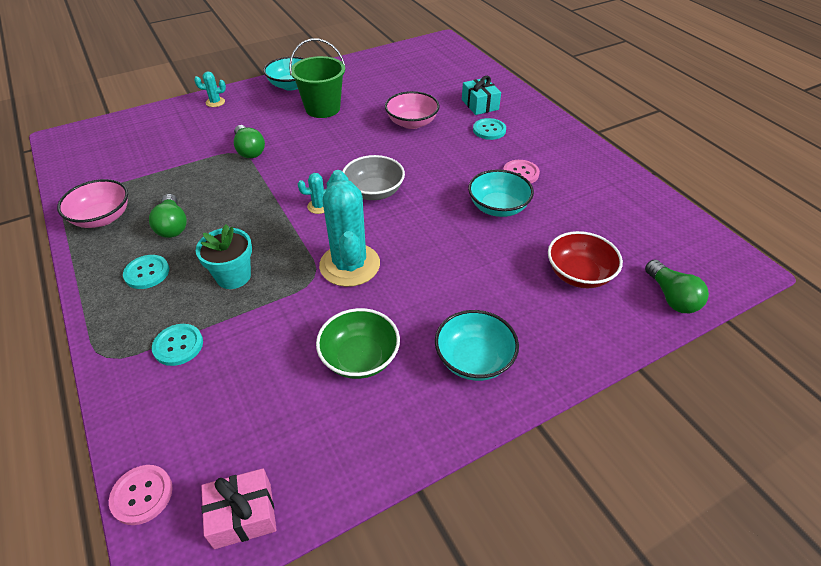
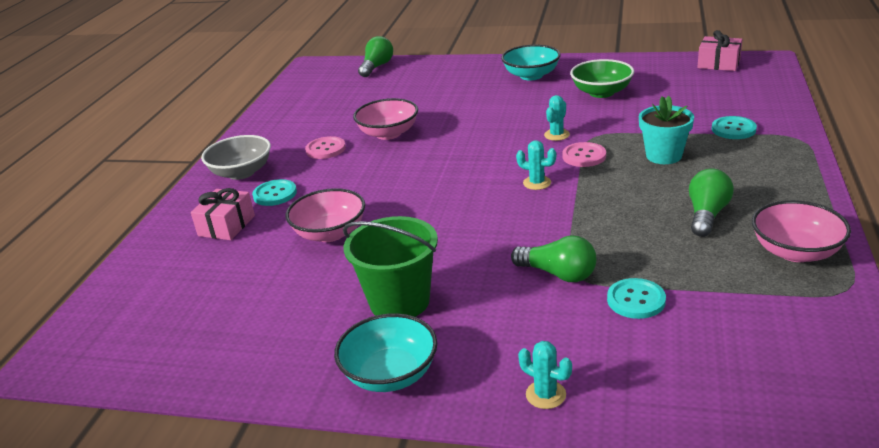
camera: 135 degrees left, 15 degrees down
(142, 495) = (778, 80): pink button -> pink button (584, 156)
(147, 273) = (749, 181): turquoise button -> turquoise button (636, 300)
(249, 150) = (558, 274): green light bulb -> green light bulb turned 105 degrees clockwise
(349, 265) = (557, 135): turquoise cactus -> turquoise cactus, size x0.43
(374, 192) = (470, 177): grey bowl -> grey bowl (241, 172)
(480, 104) = (226, 225): turquoise gift -> pink gift
(498, 207) = (388, 133): turquoise bowl -> pink bowl
(579, 274) = (407, 87): red bowl -> none

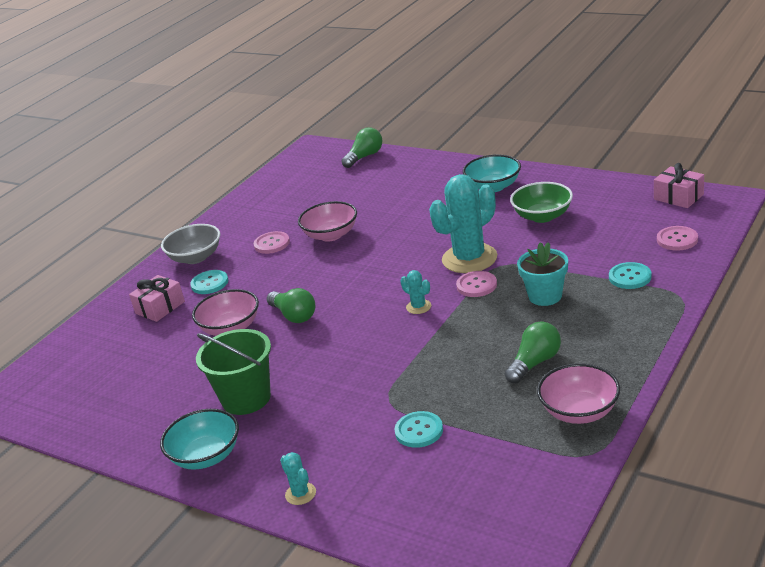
camera: 20 degrees right, 0 degrees up
(557, 135) = (469, 258): turquoise cactus -> turquoise cactus, size x2.31
(558, 274) = (376, 396): green light bulb -> green light bulb (294, 315)
(749, 95) = (677, 240): none -> pink button

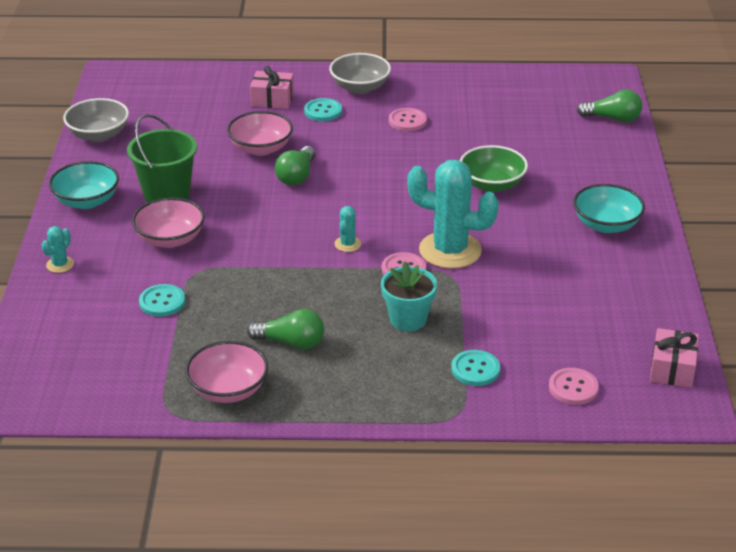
camera: 55 degrees right, 5 degrees up
(96, 429) = (98, 135): none -> grey bowl
(331, 235) = (443, 150): pink bowl -> pink bowl (170, 239)
(542, 216) = (564, 277): green bowl -> green bowl (492, 184)

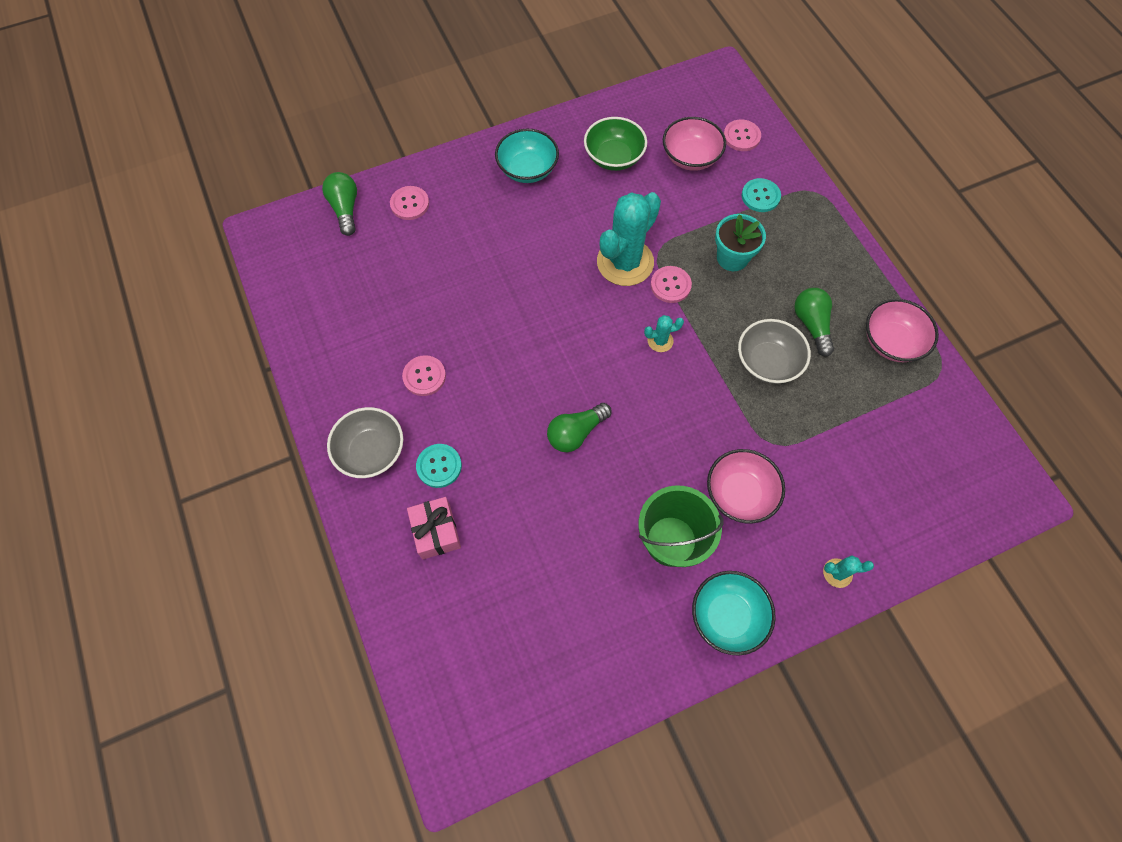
camera: 115 degrees left, 30 degrees up
(98, 135) = (600, 689): grey bowl -> grey bowl (767, 362)
(162, 302) = (828, 448): turquoise button -> none
(261, 148) = (542, 492): pink bowl -> pink bowl (690, 157)
(296, 176) = (576, 433): green light bulb -> green light bulb turned 150 degrees clockwise
(450, 250) = (625, 262): turquoise cactus -> turquoise cactus turned 45 degrees clockwise
(492, 184) = (507, 266): green bowl -> green bowl (614, 157)
(599, 151) = (410, 204): none -> pink button
(672, 369) = (685, 90): pink gift -> none

